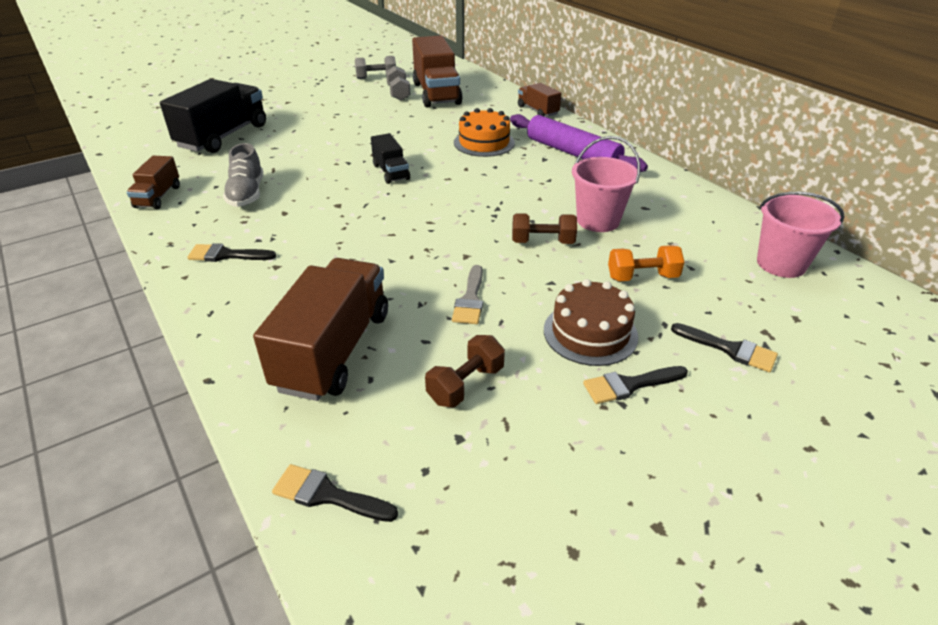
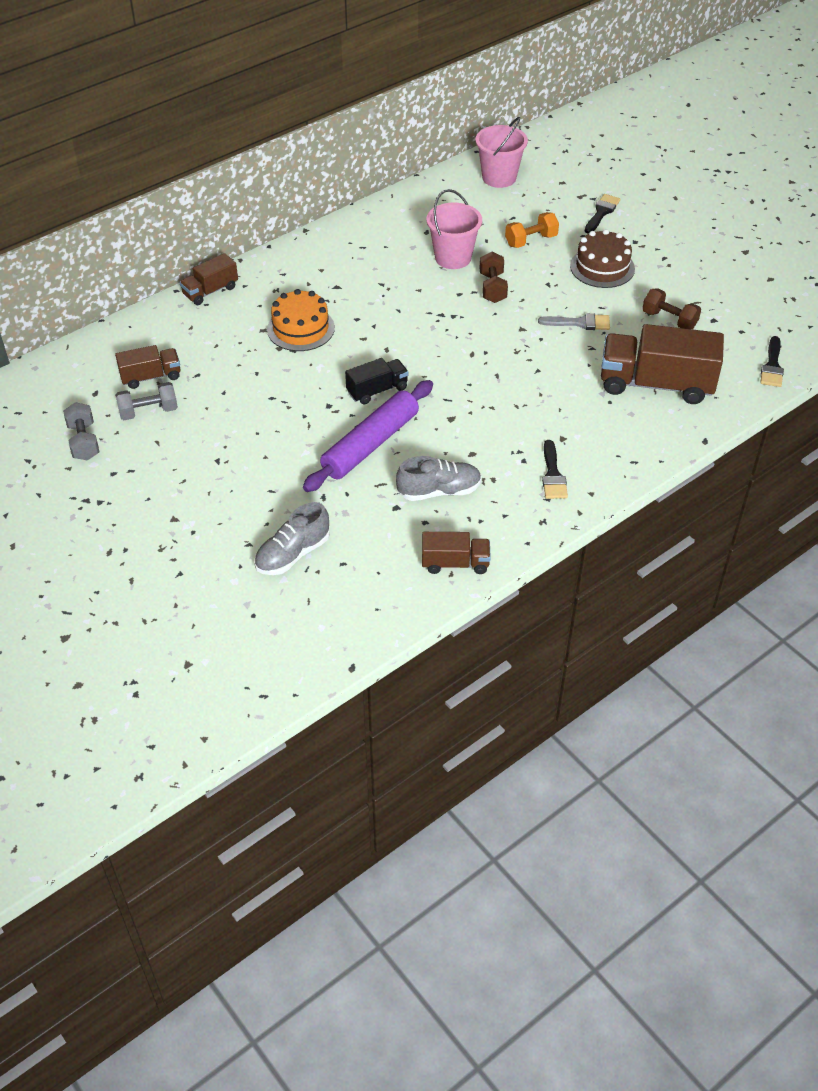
camera: 95 degrees left, 10 degrees up
(223, 136) = (293, 554): black truck -> grey shoe
(436, 93) = (151, 377): brown truck -> brown truck, size x0.53
(572, 153) = (322, 268): purple rolling pin -> purple rolling pin (370, 444)
(629, 385) = (647, 254): black brush -> none
(642, 277) = (531, 240): orange dumbbell -> orange dumbbell turned 75 degrees clockwise

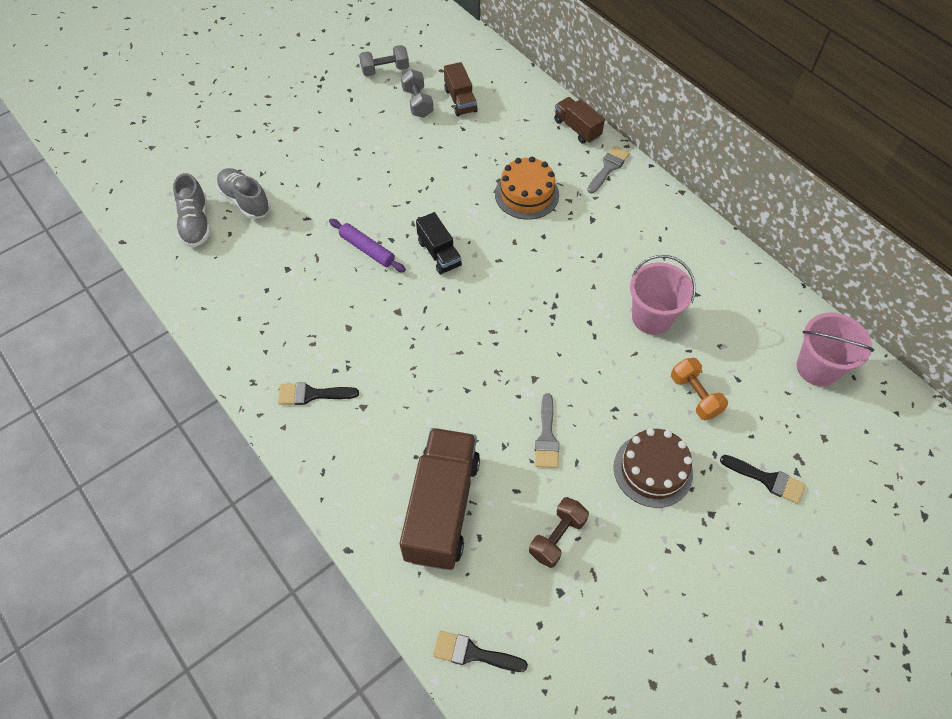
camera: 90 degrees right, 10 degrees up
(269, 273) = (608, 167): none -> grey brush
(370, 444) = (367, 249): purple rolling pin -> purple rolling pin, size x0.57
(439, 491) = (302, 300): grey shoe -> grey shoe (196, 223)
(455, 563) = (214, 311): brown truck -> none
(492, 288) = (602, 353): brown dumbbell -> none

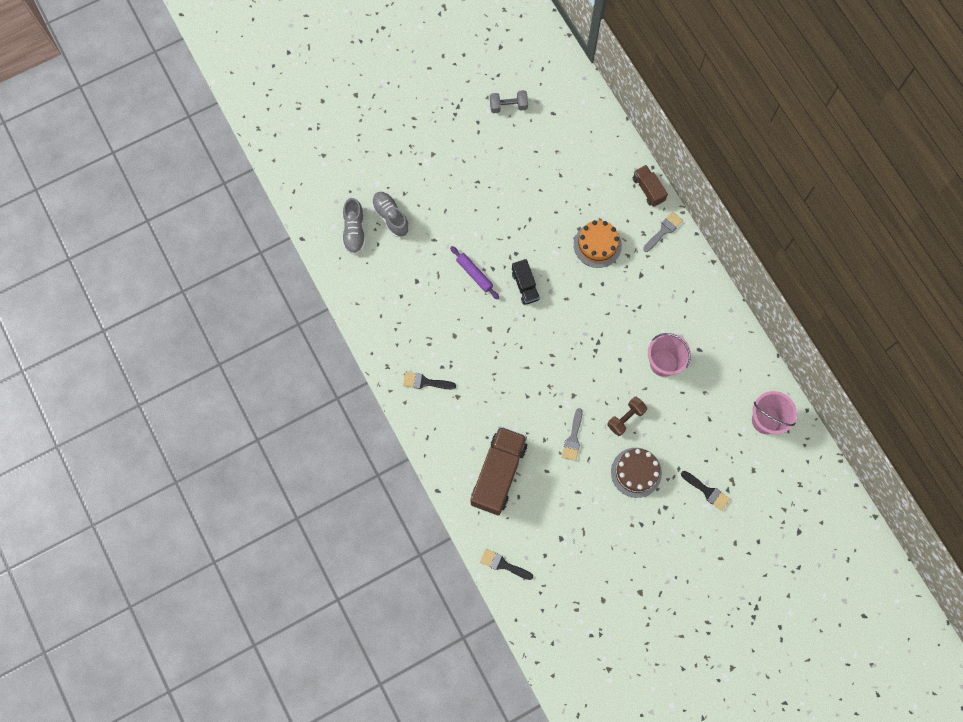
camera: 10 degrees right, 15 degrees up
(417, 103) = (529, 144): grey dumbbell -> none
(460, 100) = (563, 147): brown truck -> none
(557, 537) = (566, 505): brown dumbbell -> brown dumbbell (626, 418)
(695, 396) = (677, 426): orange dumbbell -> none

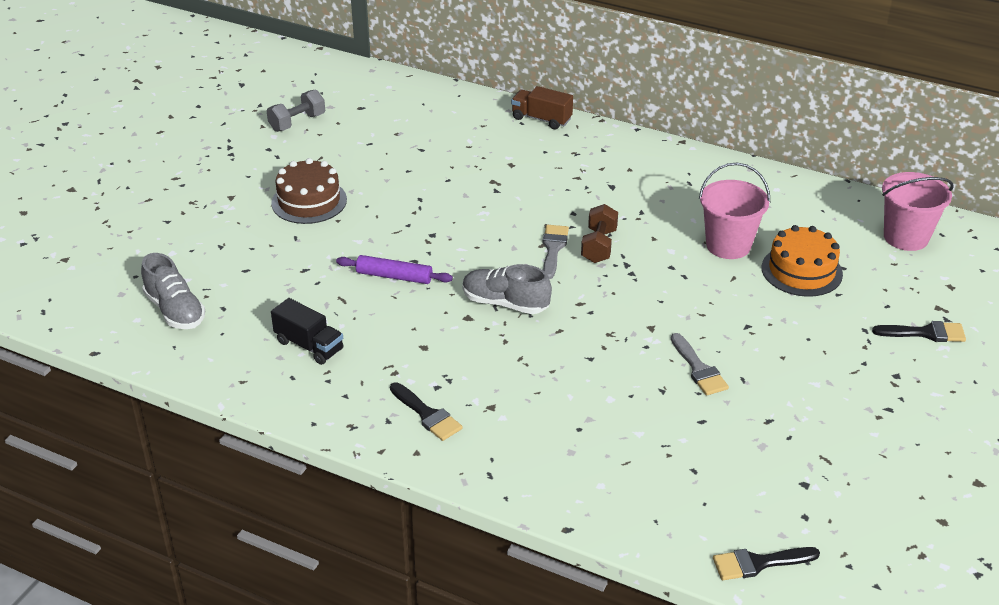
camera: 35 degrees left, 35 degrees down
(391, 217) = (220, 275): grey shoe -> grey shoe (505, 303)
(425, 382) = (427, 415): black brush -> black brush turned 105 degrees counterclockwise
(498, 474) = (638, 460): brown truck -> none
(525, 286) = (475, 257): black truck -> black truck (309, 345)
(597, 245) = (530, 184): orange cake -> orange cake (801, 271)
(626, 418) = (743, 316): brown dumbbell -> brown dumbbell (599, 246)
(636, 472) = (818, 360): brown cake -> brown cake (309, 201)
(664, 230) = (597, 141): grey brush -> grey brush (553, 248)

